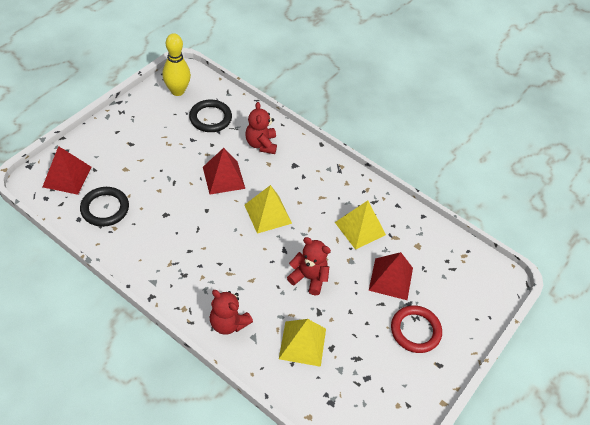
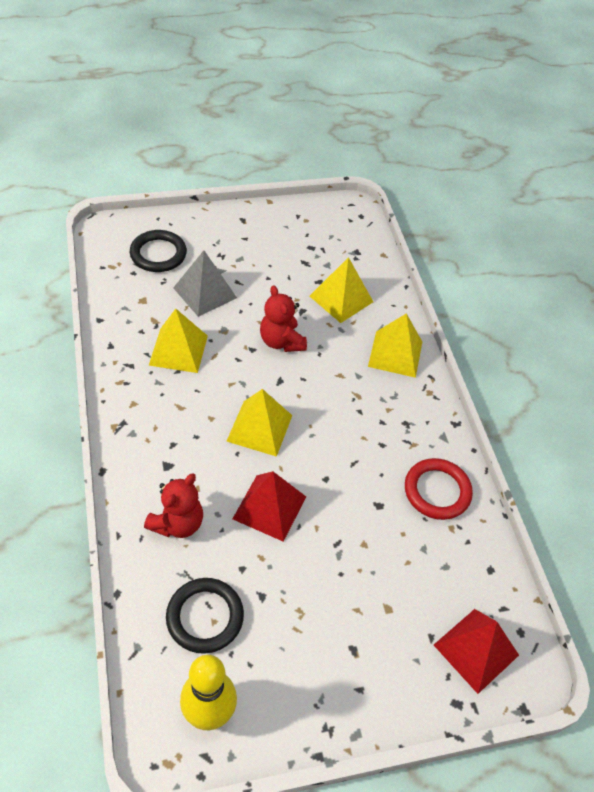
camera: 140 degrees left, 0 degrees up
(105, 208) = (449, 562): black ring -> black ring (158, 254)
(228, 323) = (395, 354): red teddy bear -> yellow pyramid
(391, 279) = (205, 292): red pyramid -> grey pyramid
(415, 330) = (233, 248): red ring -> red ring (437, 491)

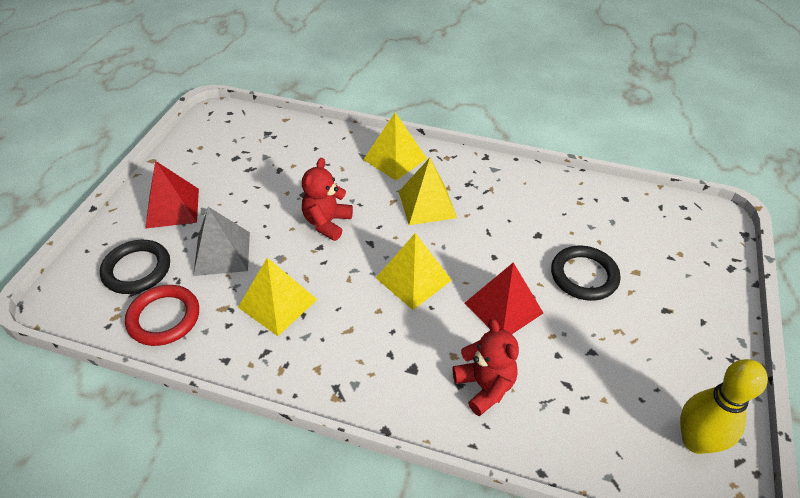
camera: 55 degrees left, 5 degrees down
(205, 617) = (597, 405): black ring -> black ring (584, 276)
(281, 341) = (327, 223): red teddy bear -> red teddy bear turned 105 degrees clockwise
(341, 299) = (311, 164): yellow pyramid -> yellow pyramid (427, 204)
(437, 491) = (542, 195): red ring -> red ring (164, 318)
(476, 649) = (690, 237): red pyramid -> red pyramid (172, 208)

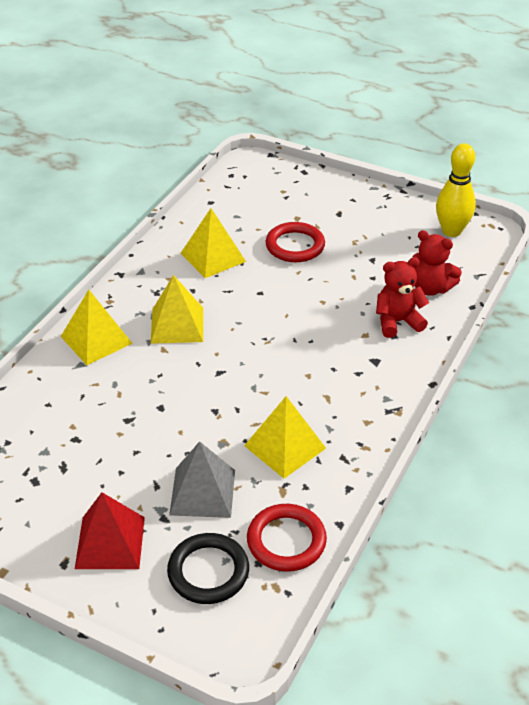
camera: 80 degrees left, 5 degrees down
(327, 223) = (181, 402): red teddy bear -> red teddy bear (430, 288)
(413, 279) = (275, 347): yellow pyramid -> yellow pyramid (213, 257)
(503, 308) = (320, 297): red pyramid -> none
(584, 276) = (295, 246): black ring -> red ring

